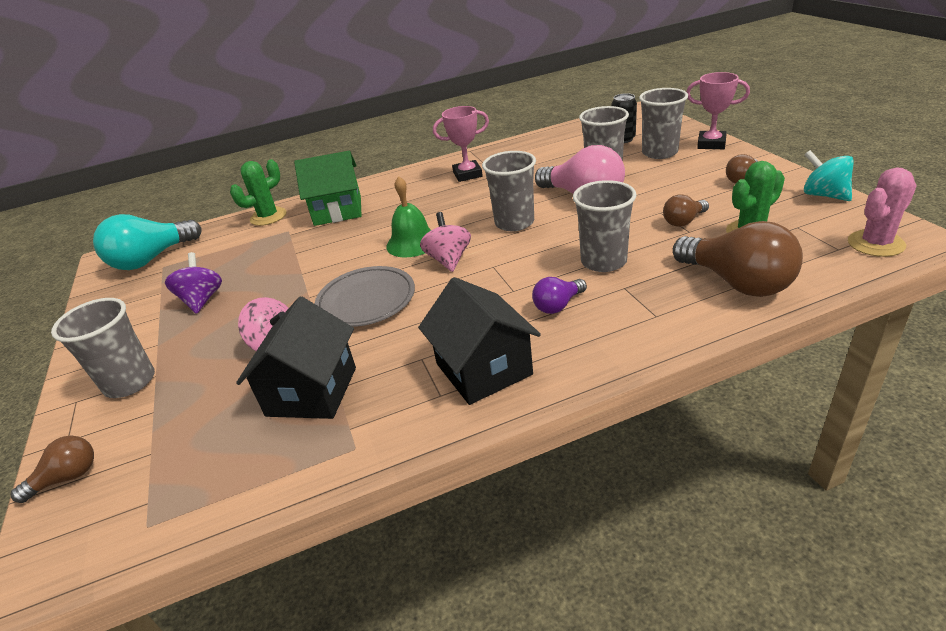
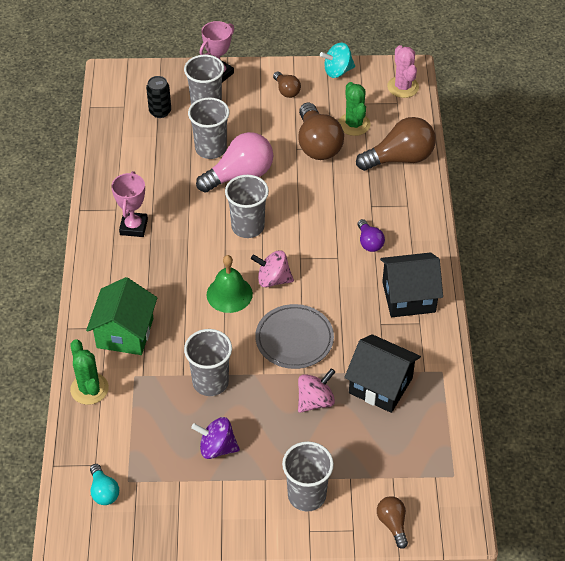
camera: 75 degrees left, 15 degrees up
(151, 259) = (104, 491): turquoise light bulb -> turquoise light bulb, size x0.51
(603, 261) = (336, 202): grey cup -> grey cup (210, 382)
(683, 221) = (317, 144): brown light bulb -> brown light bulb, size x1.94

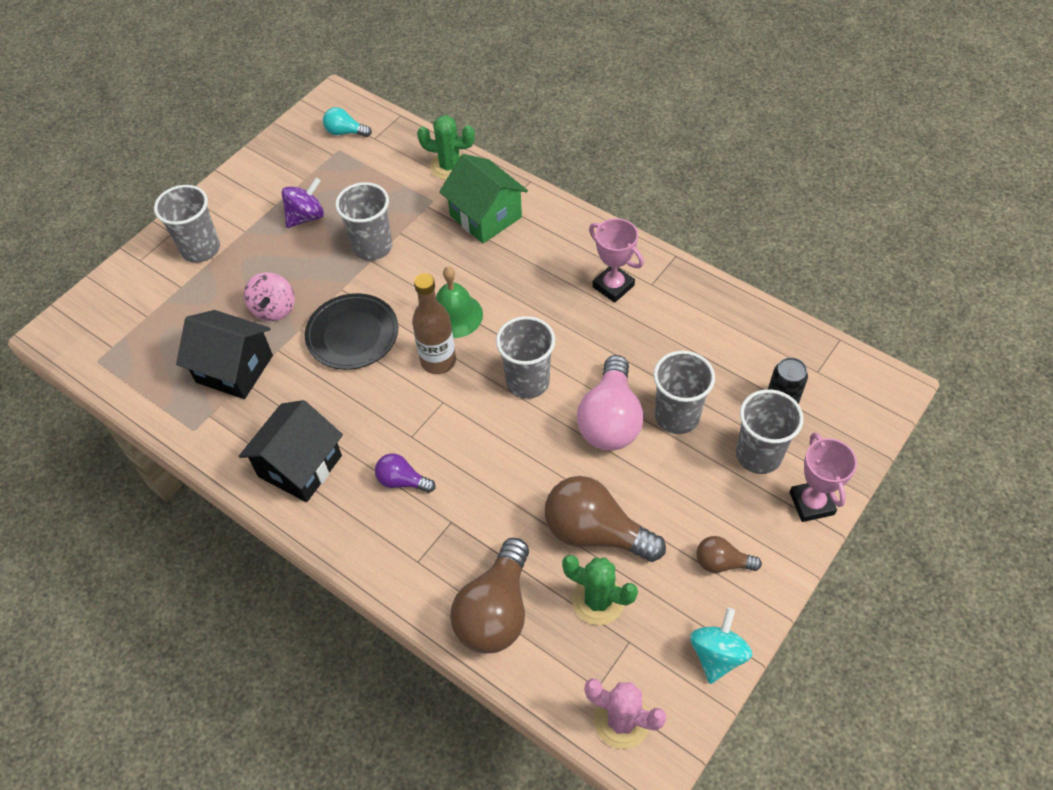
camera: 130 degrees right, 5 degrees up
(273, 279) = (438, 361): pink spinning top -> brown bottle
(294, 339) = (352, 334): grey plate -> black plate
(380, 385) = (234, 369): black house -> black house turned 45 degrees clockwise
(392, 524) = (112, 288): brown light bulb -> none

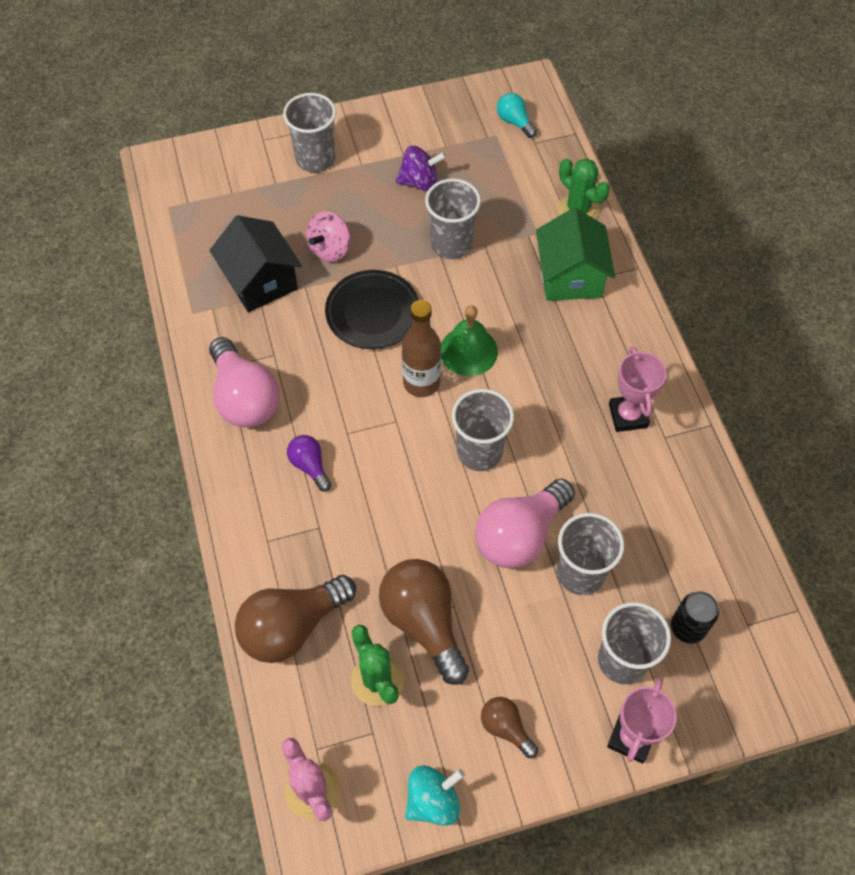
camera: 35 degrees right, 5 degrees up
(300, 466) = (244, 398): black house -> pink light bulb

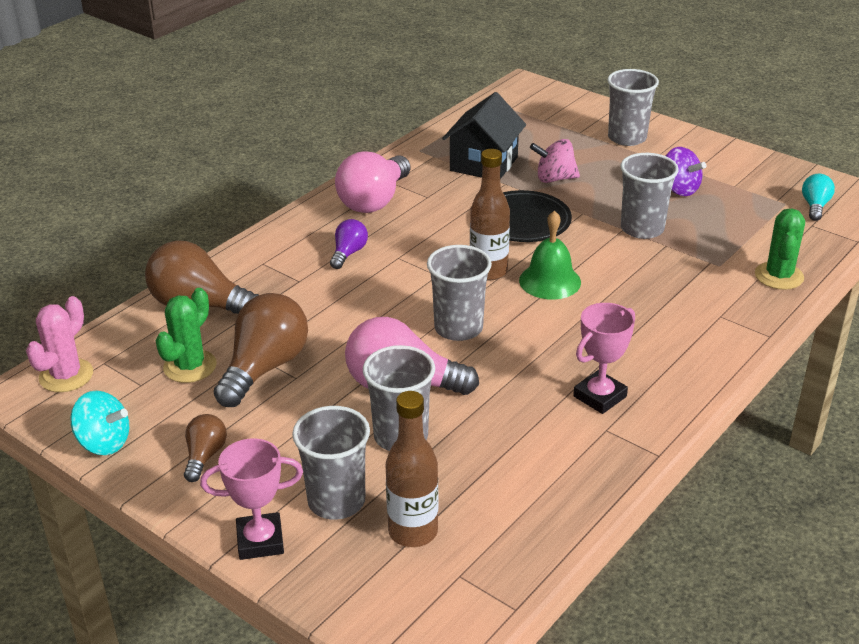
camera: 55 degrees right, 25 degrees down
(570, 277) = (701, 302): green house -> none
(687, 628) = (413, 531): black can -> brown bottle

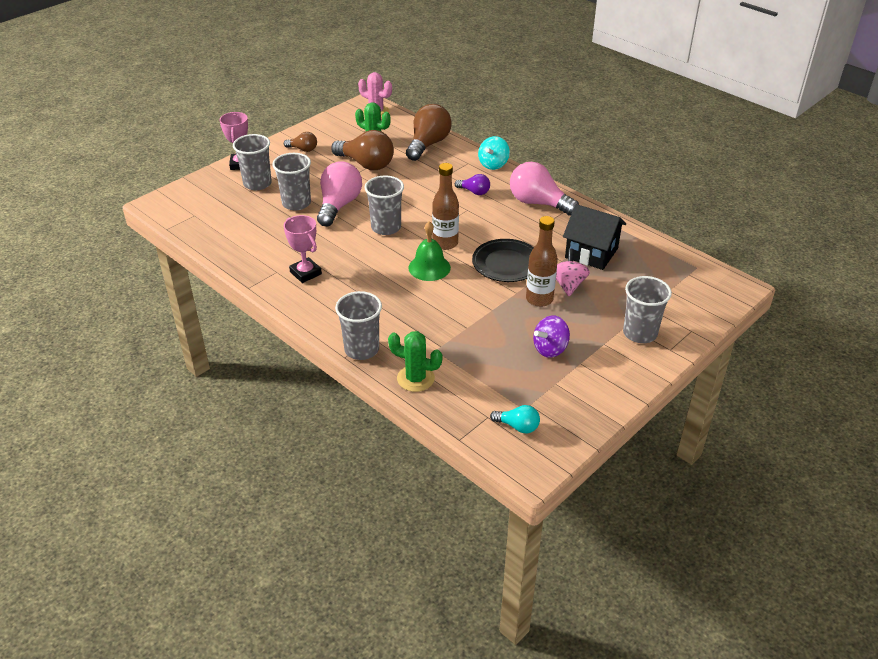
camera: 95 degrees right, 5 degrees up
(104, 443) = (322, 124): turquoise spinning top -> turquoise spinning top (493, 164)
(413, 531) = (227, 204): brown bottle -> brown bottle (539, 299)
(642, 229) = (491, 319): grey cup -> grey cup (361, 349)

